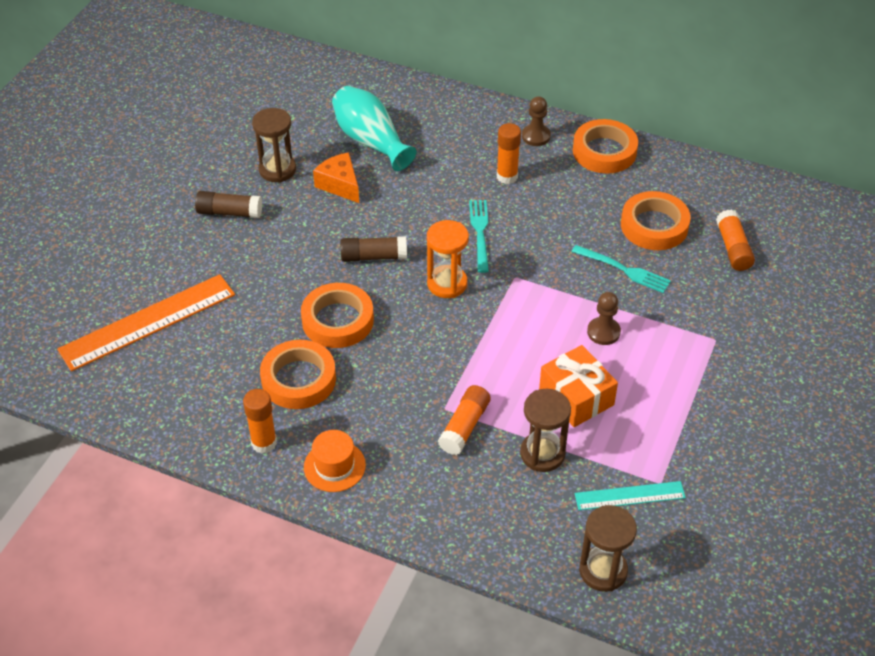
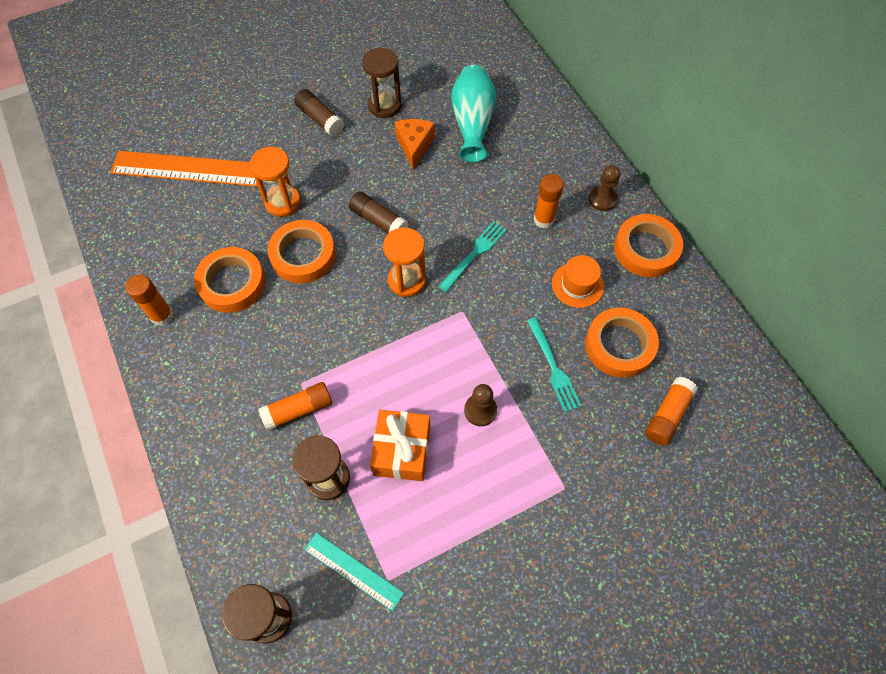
camera: 40 degrees right, 15 degrees up
(271, 294) = (282, 202): none -> orange hourglass
(334, 466) = (185, 370): orange hat -> orange hat (577, 285)

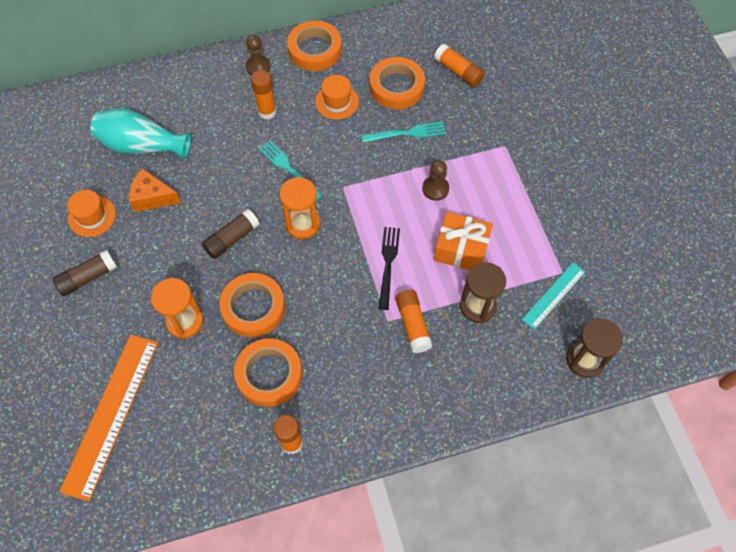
camera: 80 degrees left, 0 degrees up
(371, 373) = (388, 263): none -> black fork
(384, 106) = (92, 216): brown hourglass -> orange hat

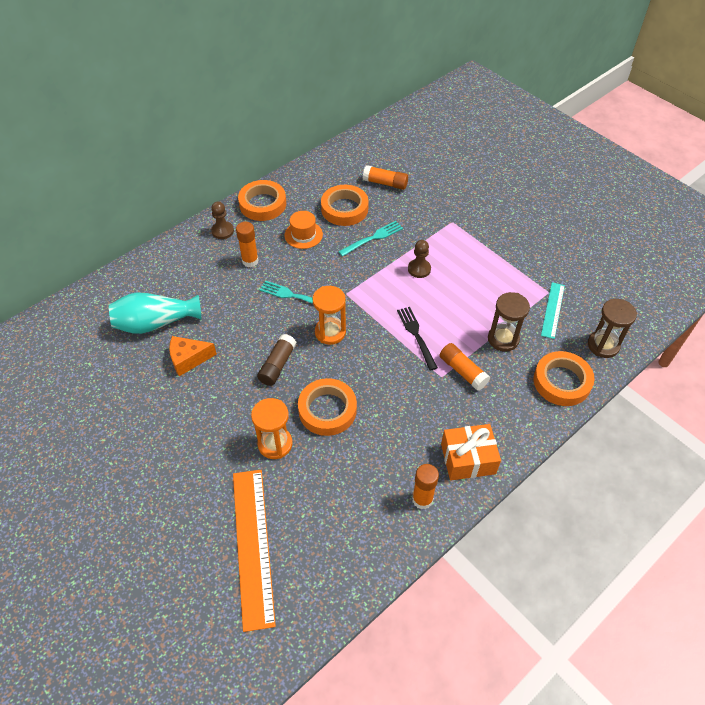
camera: 25 degrees left, 10 degrees down
(88, 277) = (166, 444): brown glue stick -> none
(92, 216) = (141, 394): orange hat -> none
(269, 374) = (372, 455): orange tape -> orange tape (561, 382)
(461, 249) = (465, 304): orange gift -> orange gift (468, 459)

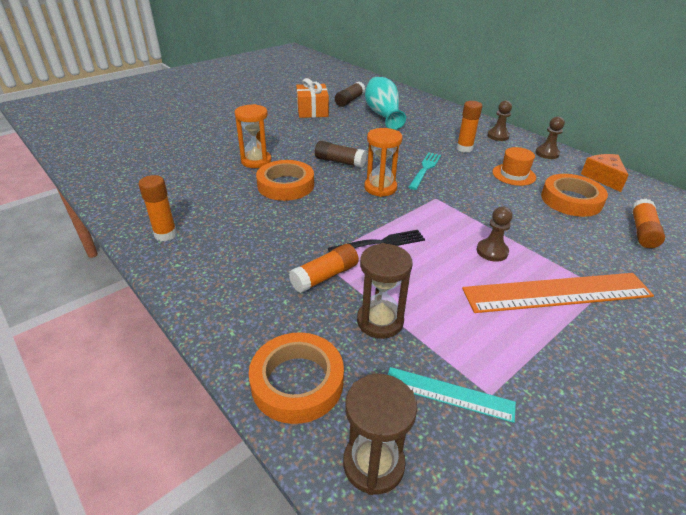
camera: 90 degrees right, 15 degrees down
(104, 357) = (349, 100): none -> brown glue stick
(188, 359) = (347, 127): orange cheese -> orange cheese (603, 178)
(253, 545) = (168, 153): orange ruler -> orange ruler (557, 293)
(262, 204) = (547, 153): orange tape -> brown pawn
(373, 238) = (532, 218): turquoise fork -> none
(468, 459) = (200, 270): orange gift -> orange gift (312, 110)

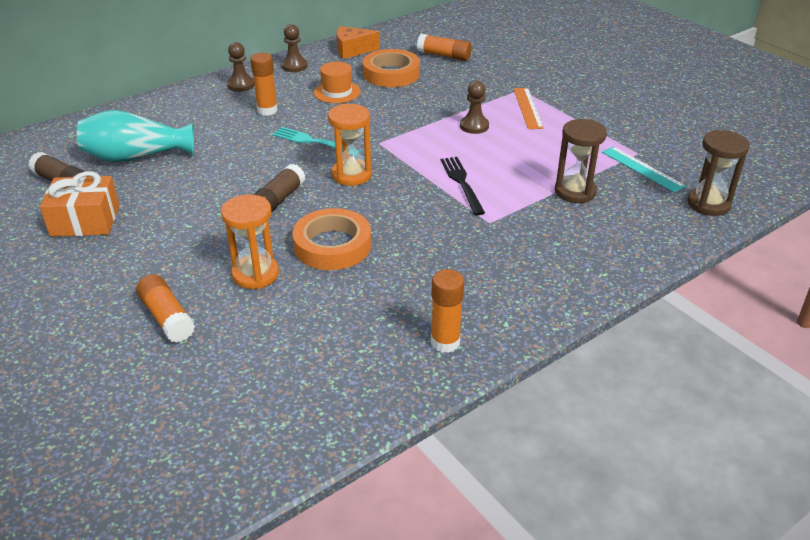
camera: 85 degrees left, 0 degrees up
(297, 382) = (651, 235): orange tape -> none
(325, 276) = (518, 219): orange glue stick -> orange glue stick (167, 318)
(448, 394) = (642, 169): turquoise ruler -> turquoise ruler turned 60 degrees counterclockwise
(557, 293) = (528, 108): orange ruler -> orange ruler, size x0.55

